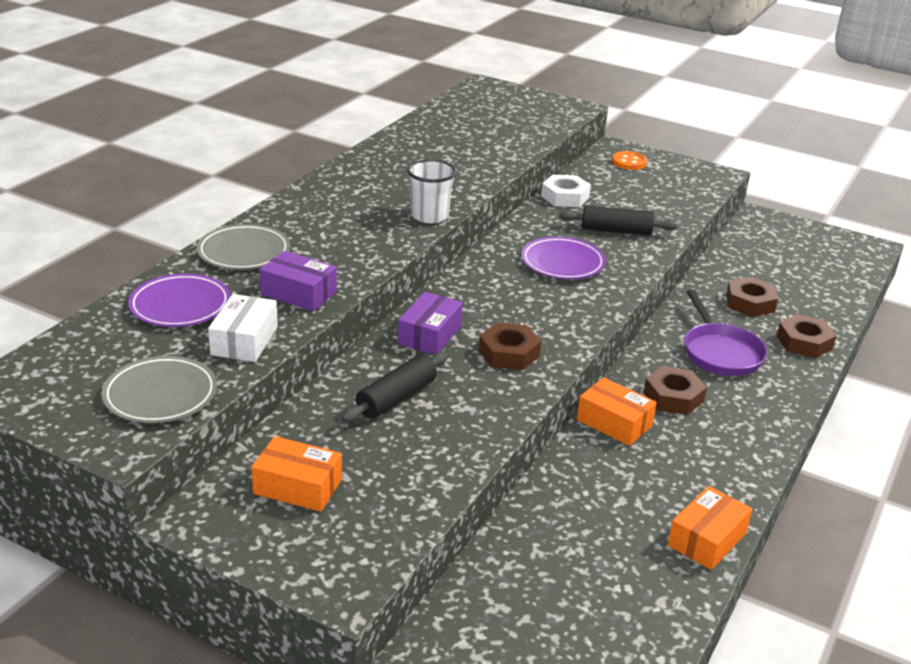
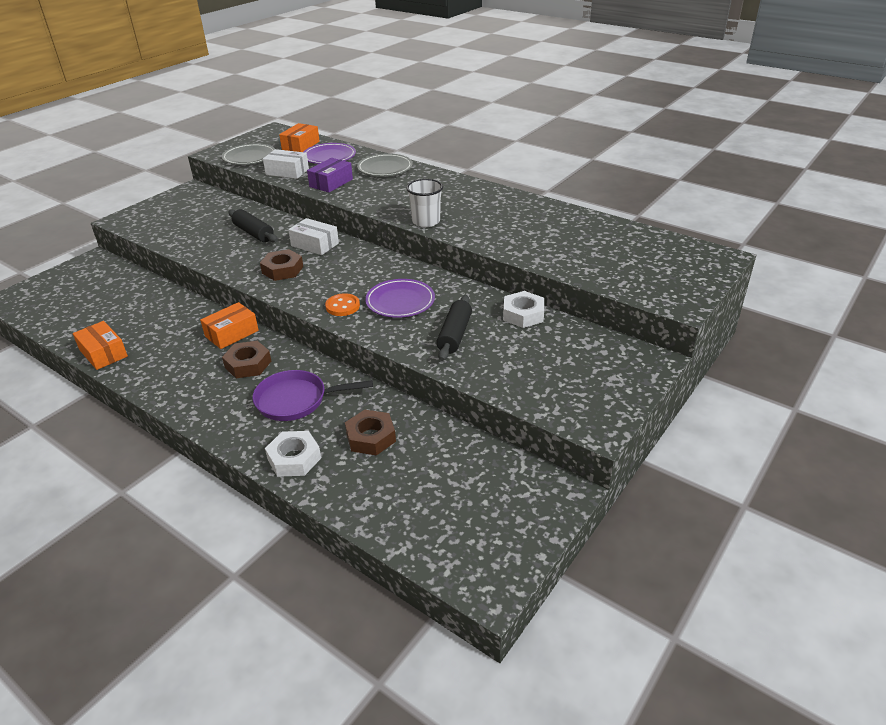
camera: 100 degrees right, 5 degrees up
(298, 486) = (196, 209): orange box -> orange box (301, 145)
(430, 335) = (315, 244): purple box -> white box
(629, 162) = (615, 364): orange button -> orange button (342, 306)
(804, 342) = (294, 458): brown nut -> white nut

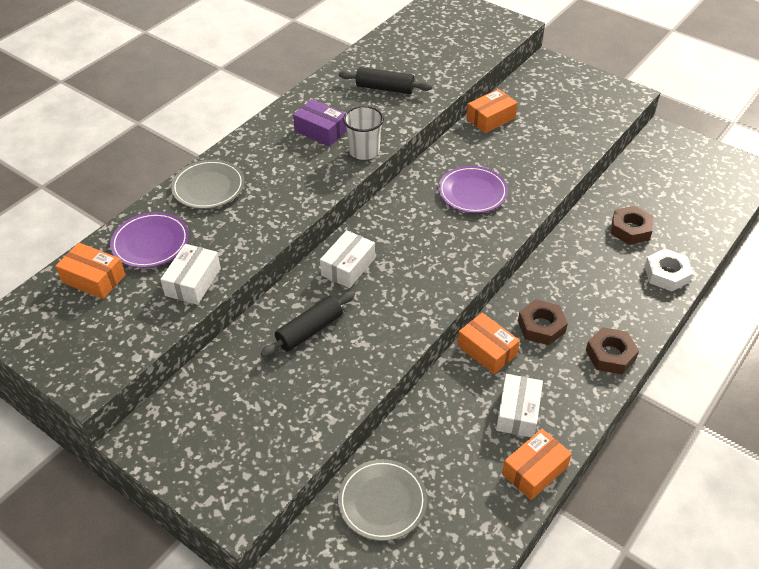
camera: 90 degrees left, 10 degrees up
(161, 347) = (518, 412): none -> white box
(249, 157) = (121, 334): grey plate -> grey plate (382, 501)
(282, 270) = (407, 288): brown nut -> brown nut (610, 355)
(296, 400) = (591, 281): purple pan -> none
(331, 183) = (243, 233): purple box -> purple box (321, 131)
(342, 306) = (483, 232): orange button -> none
(455, 335) = (526, 158): black rolling pin -> black rolling pin (385, 88)
(523, 314) = (490, 118): white nut -> orange box

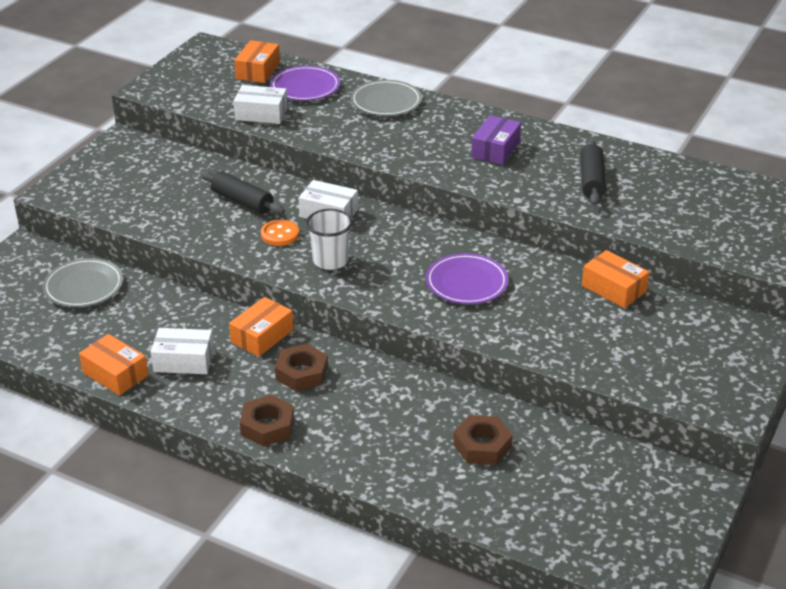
camera: 80 degrees right, 10 degrees down
(364, 151) = (471, 179): white cup -> white cup (330, 260)
(376, 305) = (280, 234): none -> orange button
(666, 274) = (407, 477): white nut -> none

